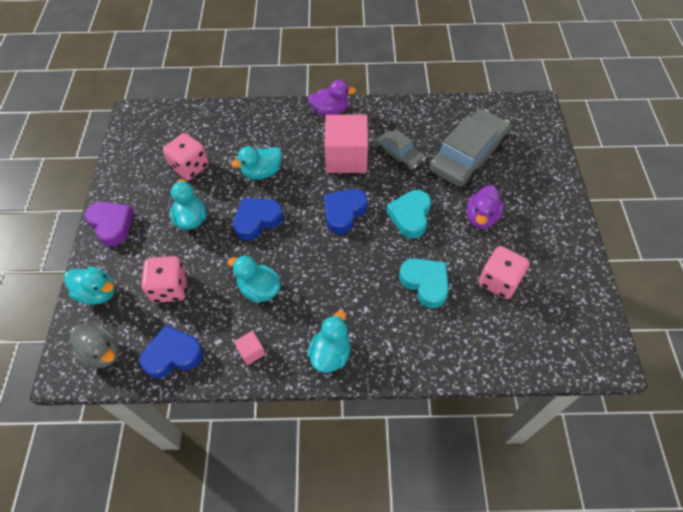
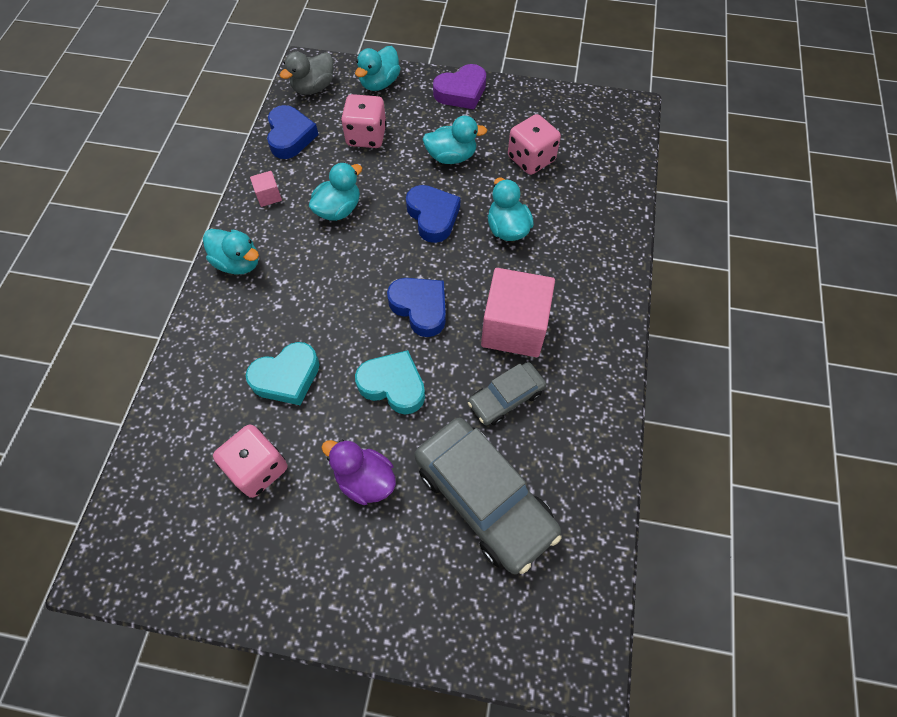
camera: 100 degrees right, 5 degrees up
(330, 111) = (610, 323): purple duck -> none

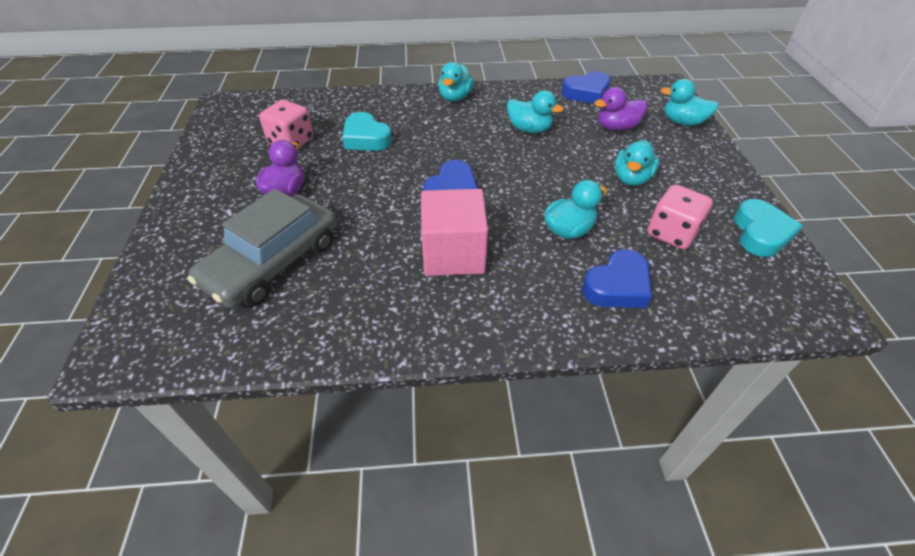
camera: 75 degrees right, 15 degrees down
(268, 196) = (522, 96): pink cube -> none
(313, 88) = (646, 92): grey duck -> none
(366, 136) = (616, 127): pink dice -> purple duck
(393, 385) = (371, 190): turquoise heart -> turquoise heart (760, 233)
(433, 216) = (553, 180): blue heart -> blue heart (617, 286)
(451, 157) = (631, 178): turquoise duck -> turquoise duck turned 45 degrees clockwise
(461, 92) = (718, 170): purple heart -> none
(506, 397) = (375, 260): grey car -> none

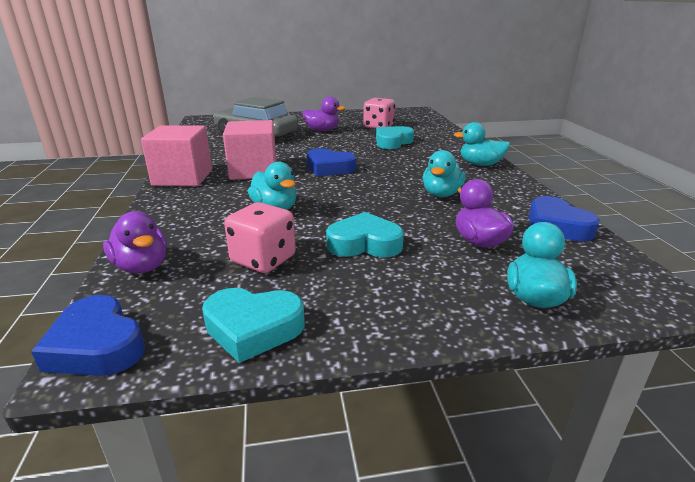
camera: 85 degrees right, 20 degrees down
(472, 323) = (183, 177): none -> pink cube
(617, 286) = (196, 226): blue heart -> blue heart (97, 345)
(631, 178) = (364, 244): turquoise duck -> turquoise heart
(706, 311) = (142, 267): none -> purple duck

